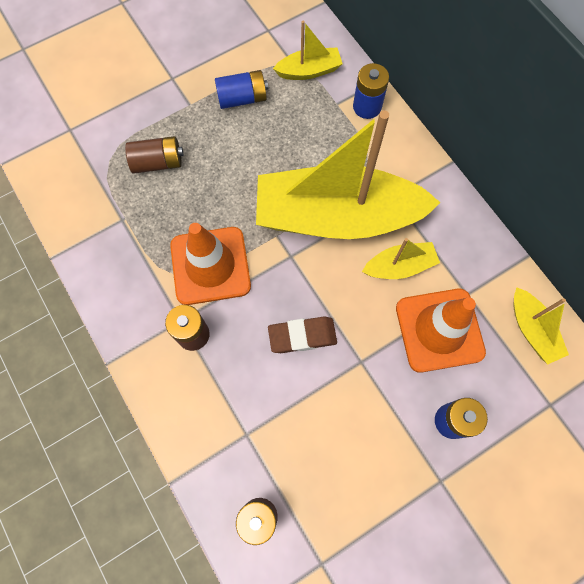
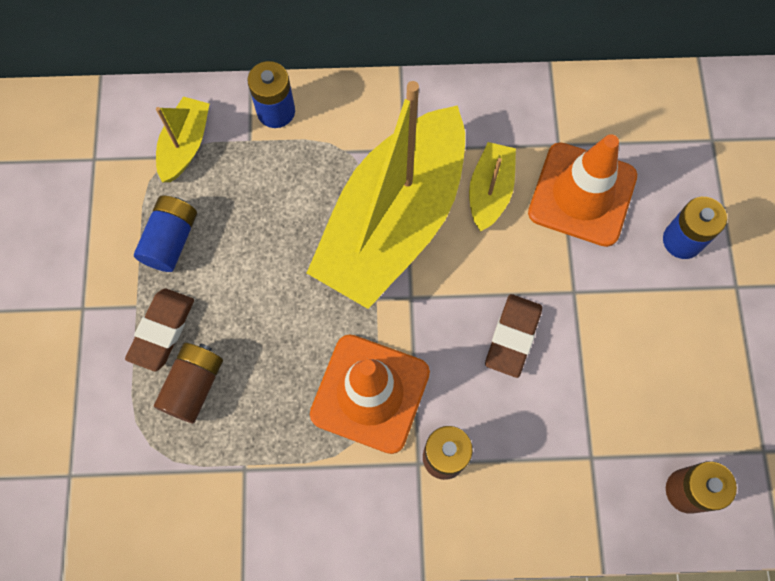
camera: 60 degrees left, 0 degrees up
(182, 126) = (162, 331): none -> brown eraser
(531, 330) = (629, 109): yellow boat -> none

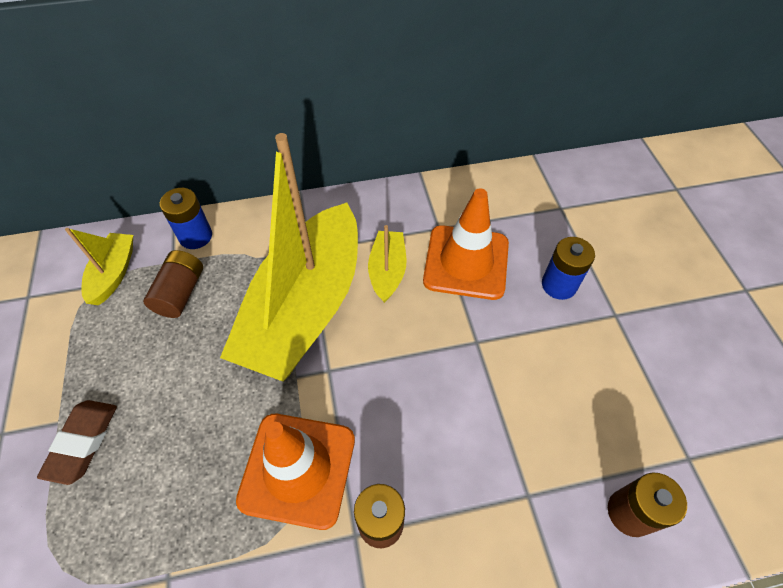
camera: 10 degrees left, 15 degrees down
(171, 240) = (96, 355): blue battery -> none
(194, 386) = (114, 494): brown battery -> brown battery (181, 293)
(512, 337) = (428, 390): brown eraser -> none

